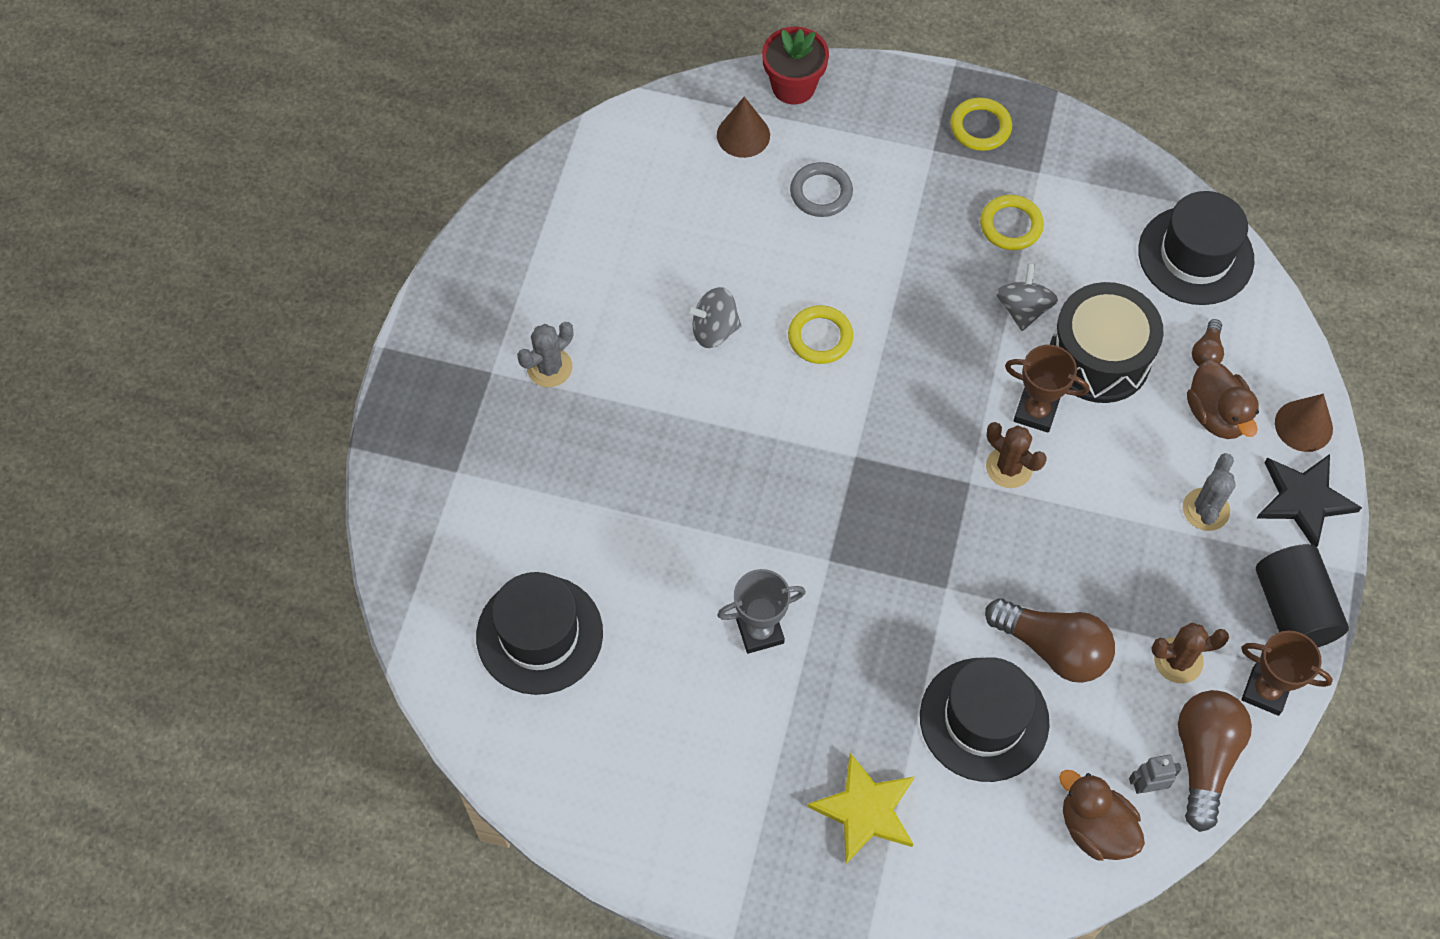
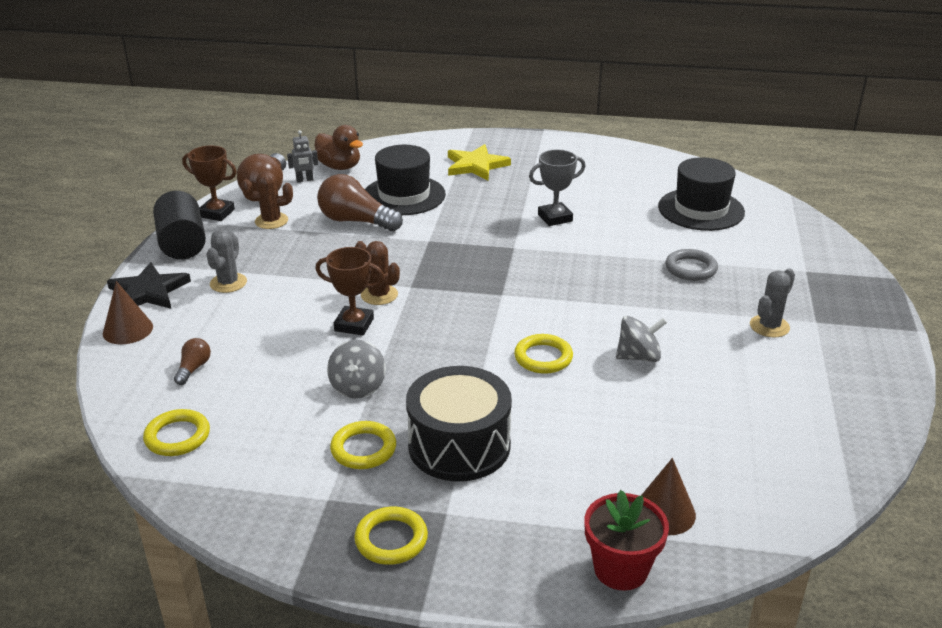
camera: 175 degrees right, 30 degrees down
(821, 192) = (564, 464): grey ring -> grey ring (691, 268)
(1099, 357) = (292, 359): black drum -> black drum (459, 445)
(1195, 255) = (177, 436): black hat -> yellow ring
(1216, 415) = (200, 331): brown duck -> none

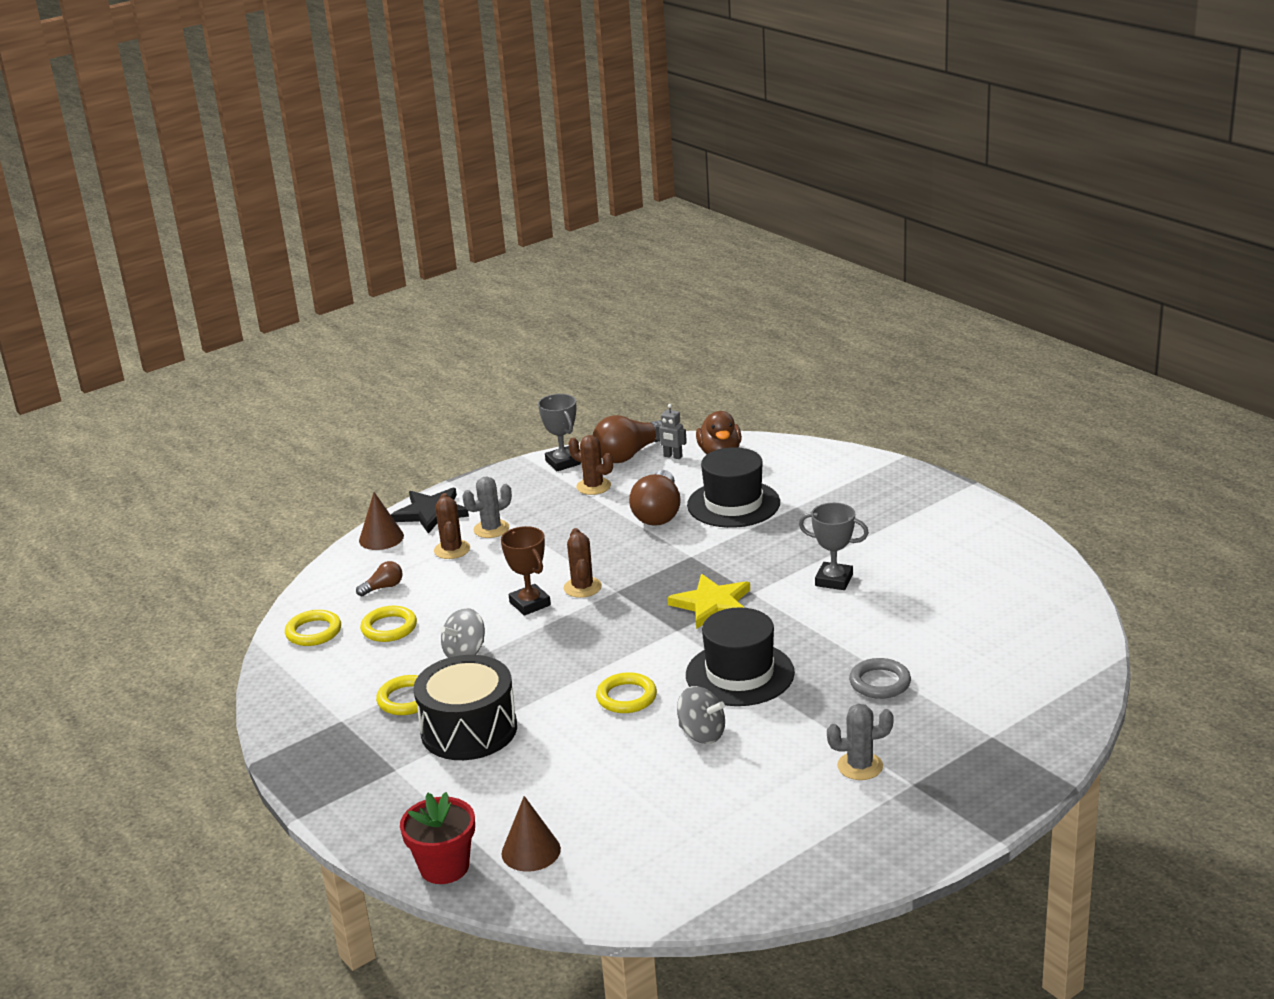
camera: 45 degrees right, 5 degrees down
(182, 244) = (503, 481): black cylinder -> none
(215, 312) = (452, 550): none -> brown cactus
(216, 213) = (563, 462): brown trophy -> grey trophy
(356, 221) = (658, 513): brown light bulb -> brown light bulb turned 150 degrees counterclockwise
(391, 539) = (340, 766): yellow ring -> yellow ring (389, 628)
(476, 165) = (844, 498): yellow star -> yellow star (712, 604)
(701, 209) = (993, 631): black hat -> black hat (740, 674)

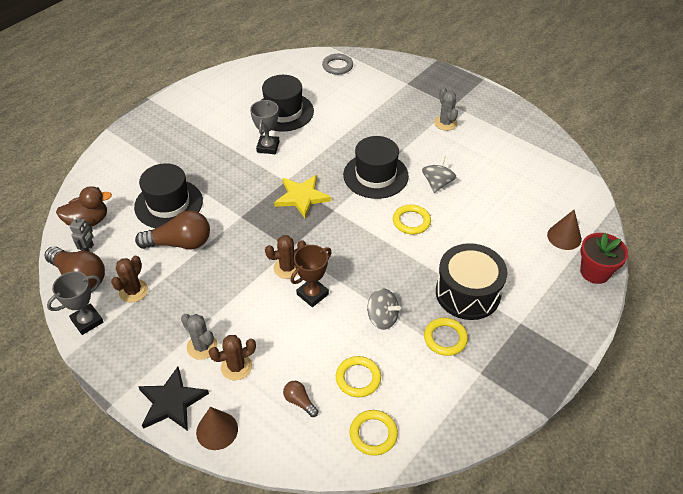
camera: 105 degrees left, 20 degrees up
(880, 682) = (371, 121): grey ring -> grey ring (337, 66)
(921, 597) = (284, 112): none -> black hat

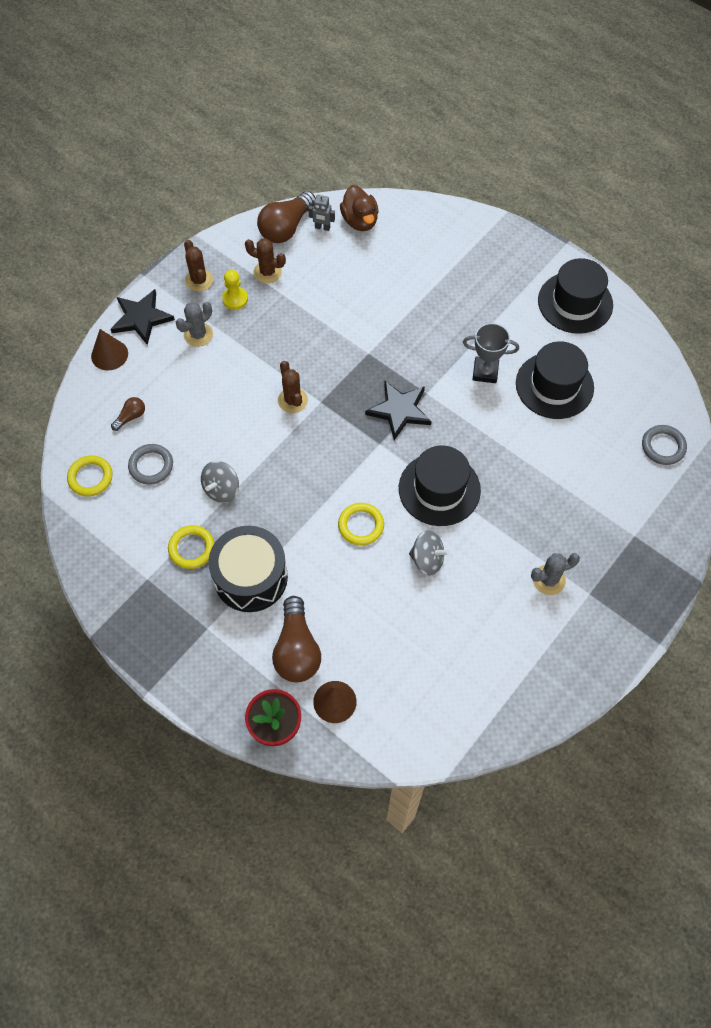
camera: 90 degrees right, 15 degrees up
(87, 321) = (233, 243): grey trophy -> none
(162, 317) = (235, 299): none -> yellow pawn
(168, 204) = (386, 285): black hat -> black hat (575, 303)
(180, 243) = (329, 302): brown light bulb -> brown light bulb (297, 649)
(236, 367) = (173, 364): brown cactus -> brown cactus (199, 280)
(302, 197) = (399, 410): yellow star -> black star
(312, 294) = (256, 424): brown trophy -> none
(358, 378) = (151, 466): yellow ring -> grey ring

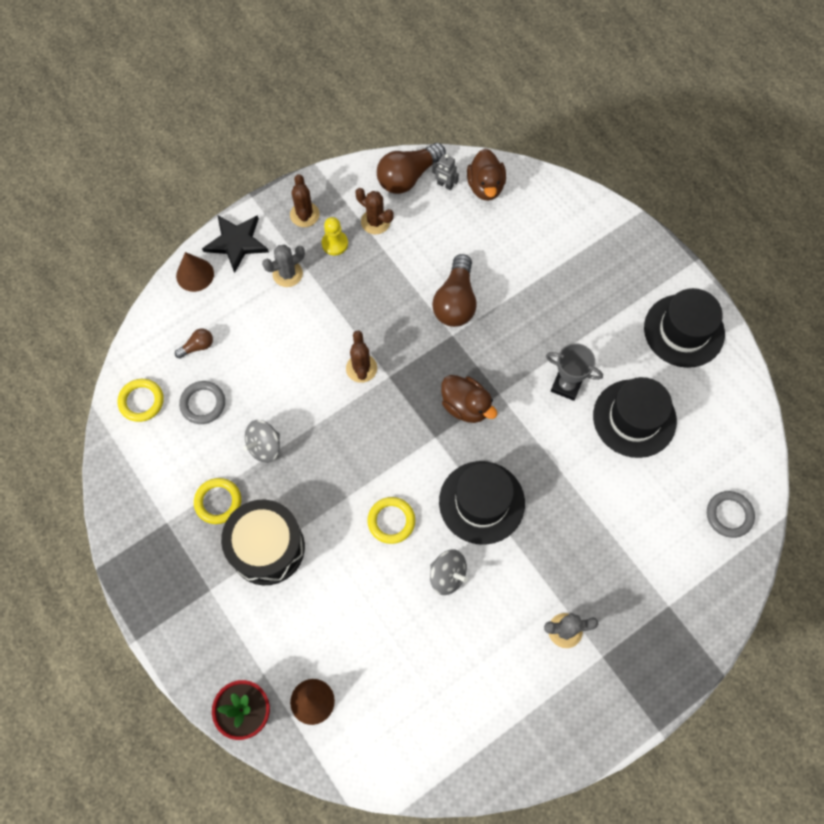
camera: 15 degrees right, 5 degrees up
(297, 649) = (290, 636): brown light bulb -> brown light bulb (455, 301)
(399, 410) = (466, 406): black star -> brown duck

